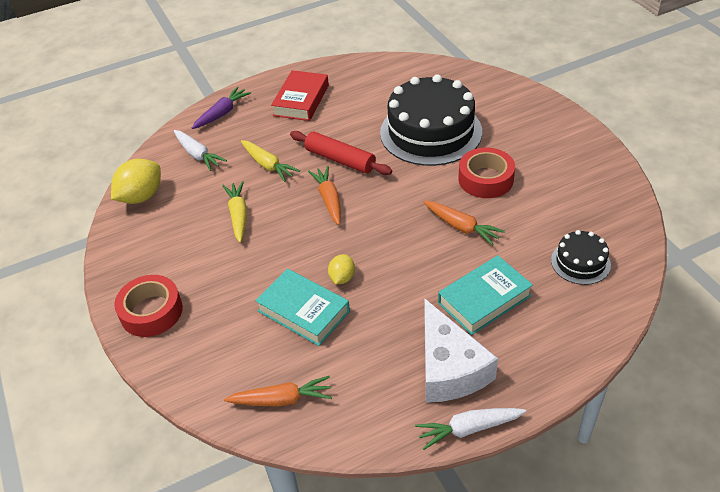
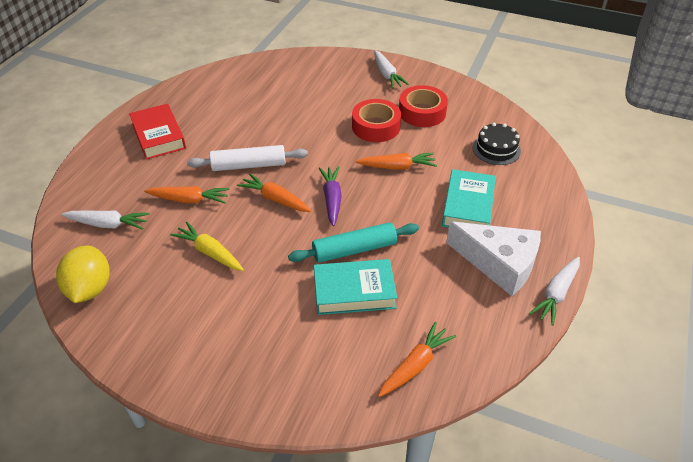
camera: 45 degrees left, 0 degrees up
(151, 311) = (222, 376): red tape -> red tape (422, 112)
(222, 113) = (91, 179): purple carrot -> purple carrot (332, 199)
(268, 165) = (189, 200): yellow carrot -> orange carrot
(340, 160) = (249, 165): red rolling pin -> white rolling pin
(342, 278) = (354, 249): yellow lemon -> turquoise rolling pin
(430, 132) = (297, 112): black cake -> none
(556, 132) = (386, 74): none -> white carrot

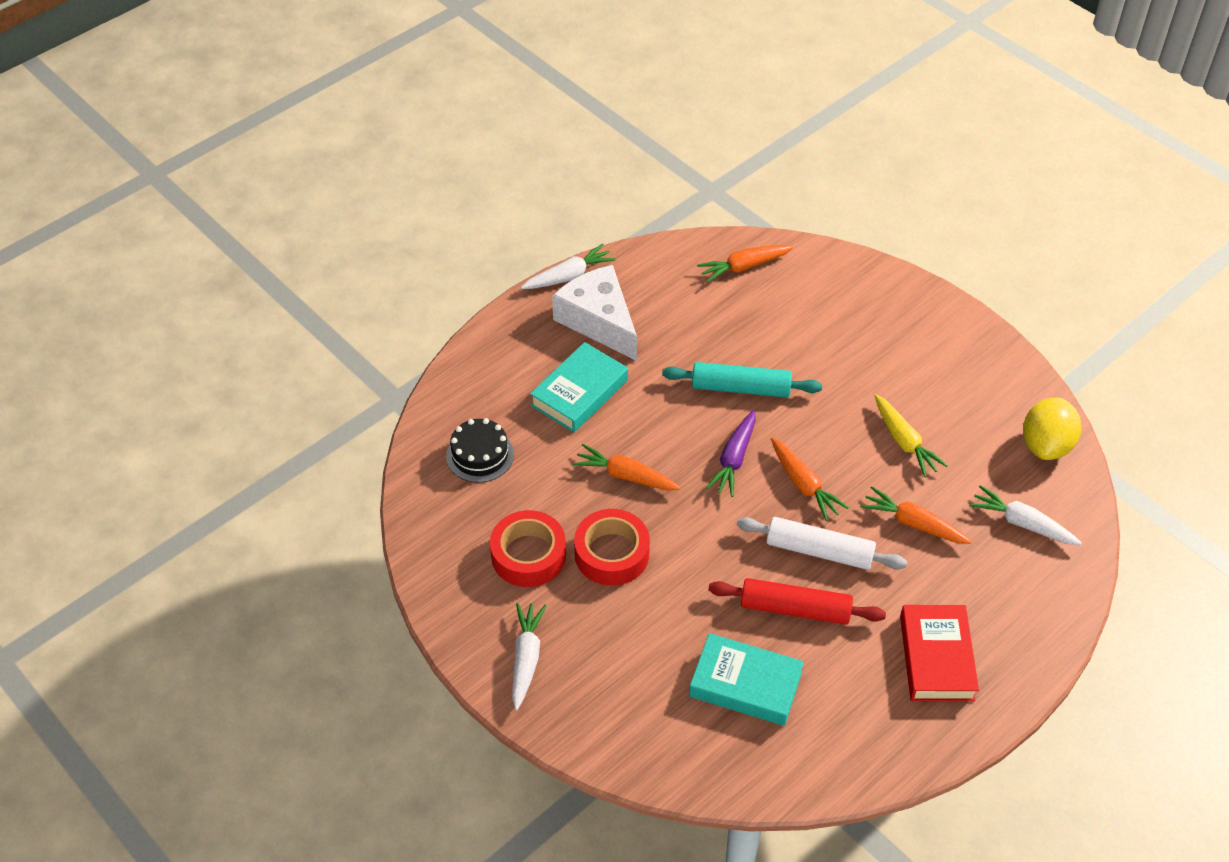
camera: 155 degrees left, 5 degrees up
(252, 133) = (795, 609): none -> red rolling pin
(354, 291) = (764, 346): turquoise book -> turquoise book (745, 684)

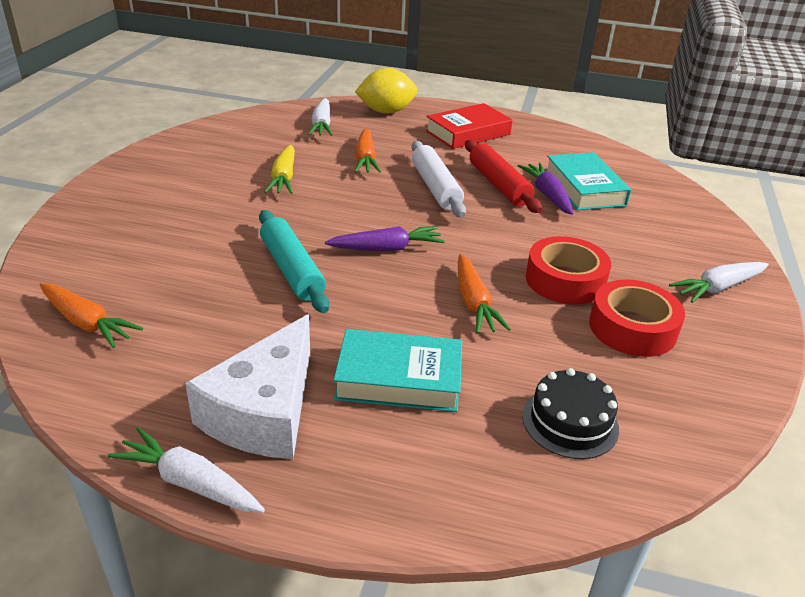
camera: 125 degrees left, 15 degrees down
(750, 639) = (547, 195): none -> purple carrot
(803, 484) = (377, 209): orange carrot -> none
(904, 441) = (284, 177): yellow carrot -> yellow carrot turned 150 degrees clockwise
(1046, 445) = (236, 128): yellow lemon -> yellow lemon (386, 111)

